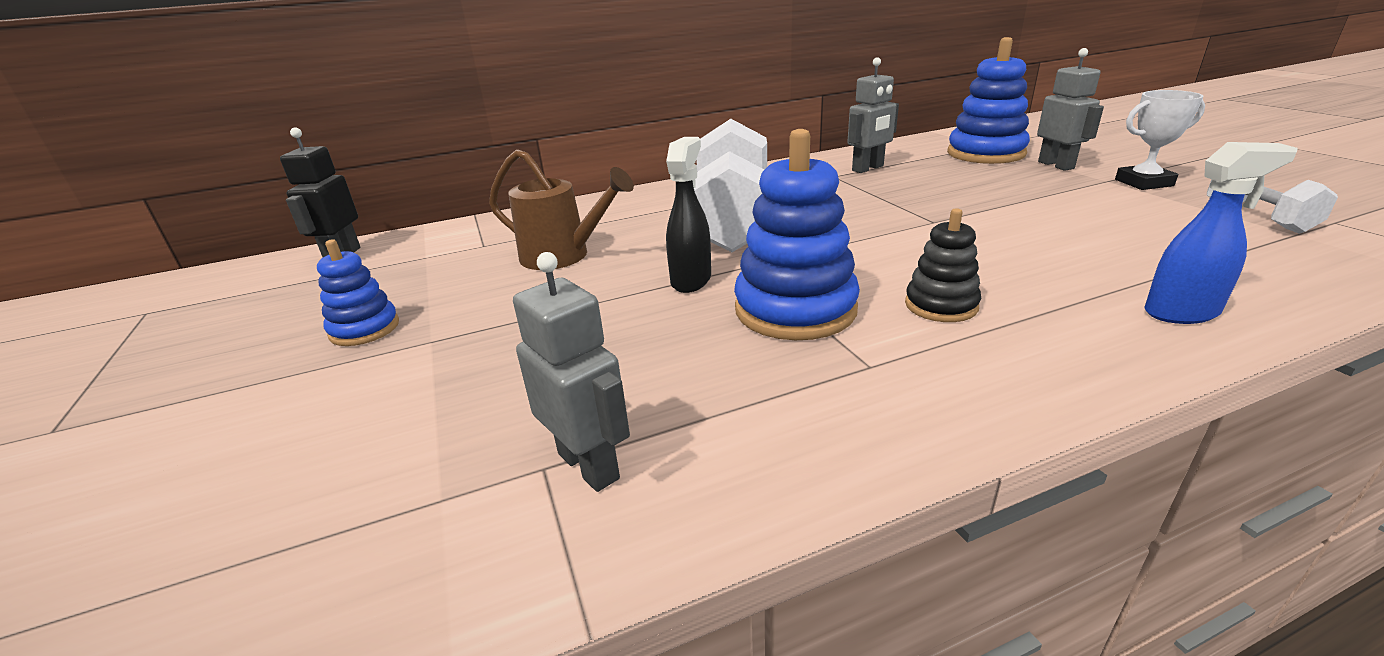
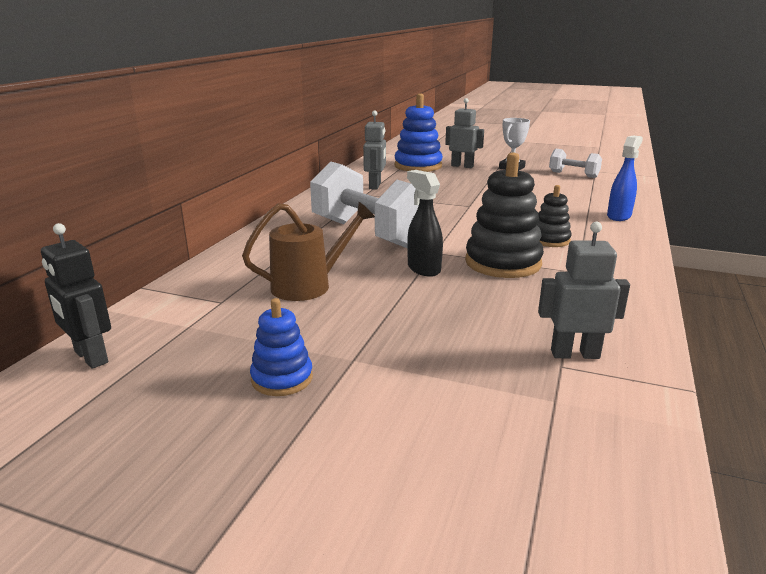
camera: 50 degrees left, 5 degrees down
(795, 309) = (503, 263): blue stacking toy -> black stacking toy

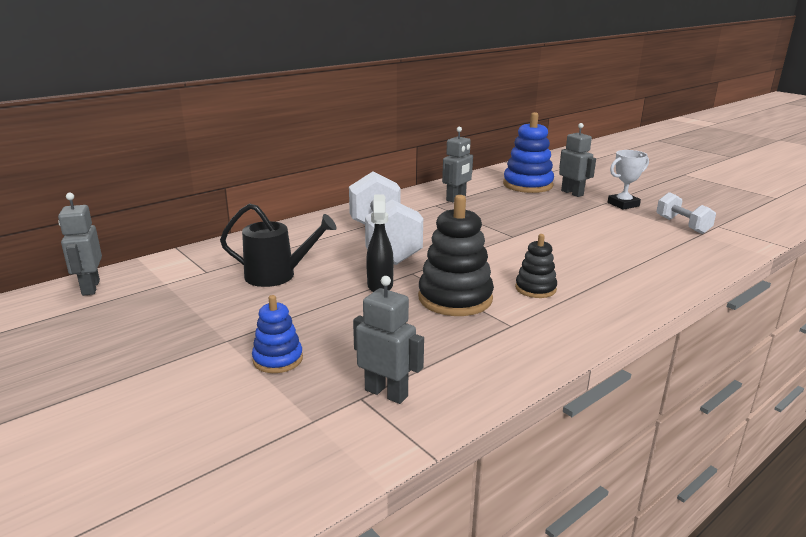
camera: 30 degrees right, 0 degrees up
(90, 357) = (90, 288): black robot -> grey robot
(282, 378) = (167, 338): blue stacking toy -> blue stacking toy (278, 359)
(309, 285) = (277, 275): brown watering can -> black watering can
(619, 216) = (654, 282): blue spray bottle -> none

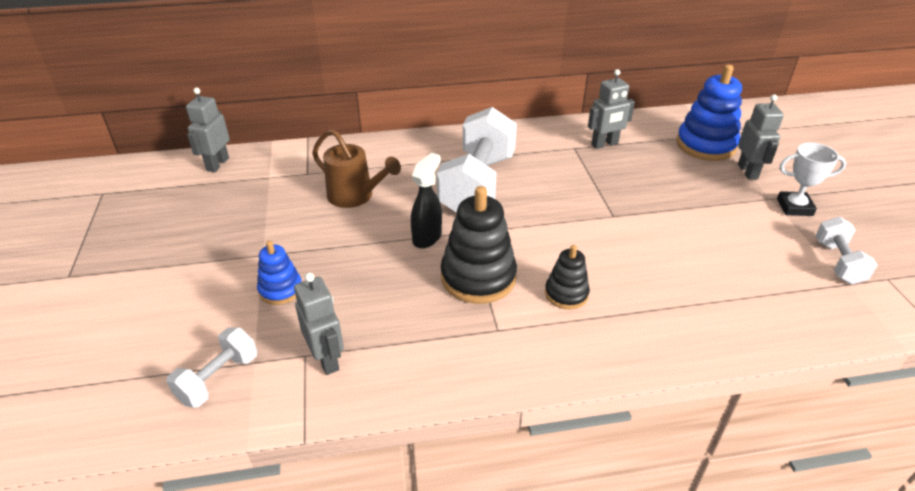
camera: 30 degrees right, 15 degrees up
(277, 275) = (355, 196): black watering can -> brown watering can
(289, 447) = (218, 379): none -> white dumbbell

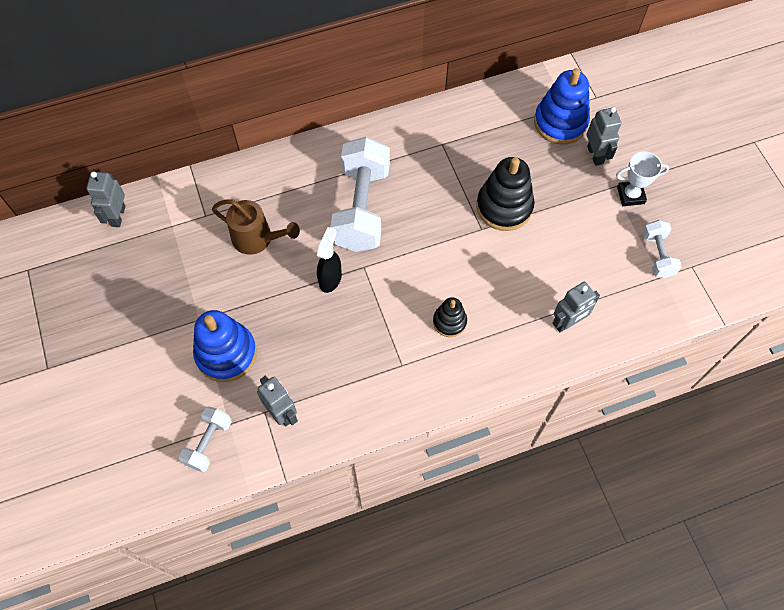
camera: 10 degrees left, 25 degrees up
(280, 289) = (226, 353): blue stacking toy -> blue stacking toy, size x1.78
(478, 277) = (379, 316): black stacking toy -> black stacking toy (504, 207)
(604, 144) = (469, 135): grey robot -> grey robot (567, 322)

